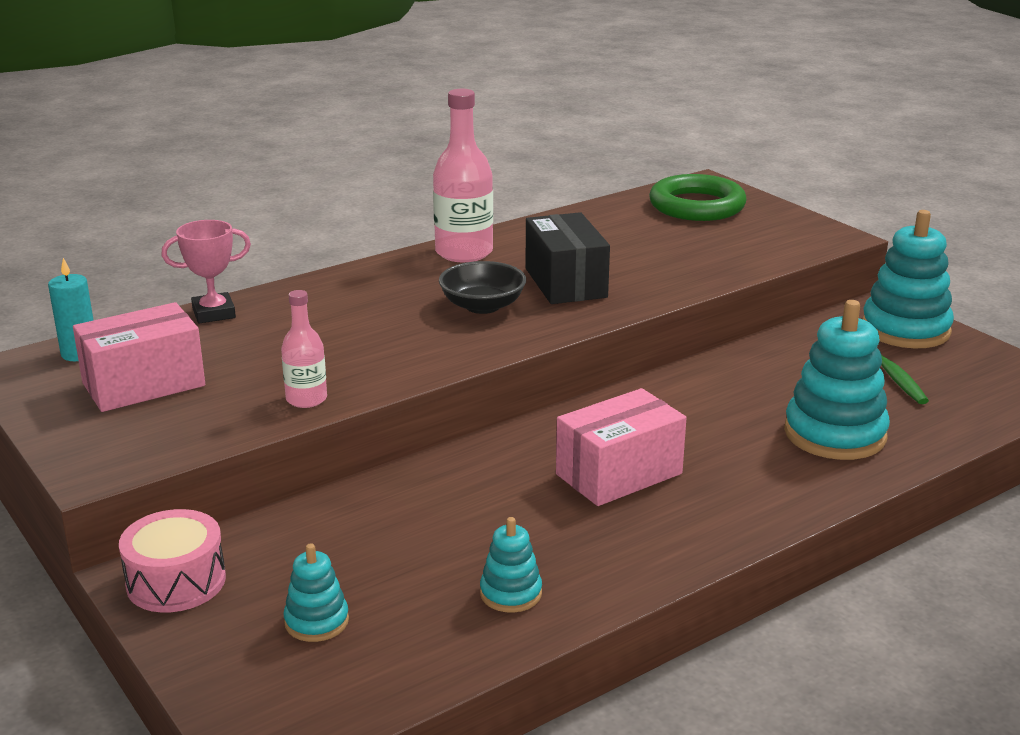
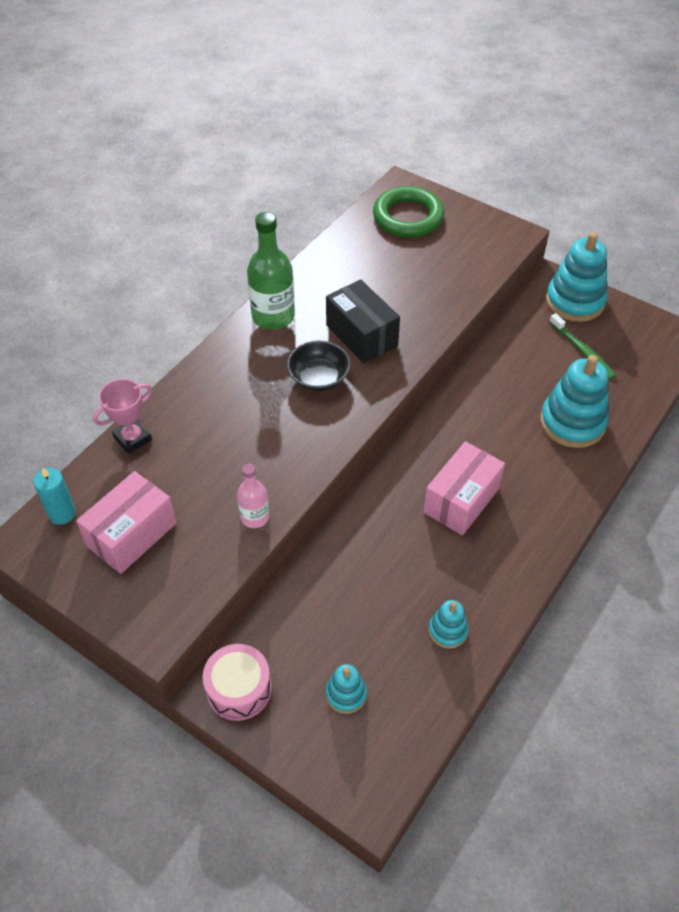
camera: 20 degrees left, 25 degrees up
(464, 252) = (273, 316): pink bottle -> green bottle

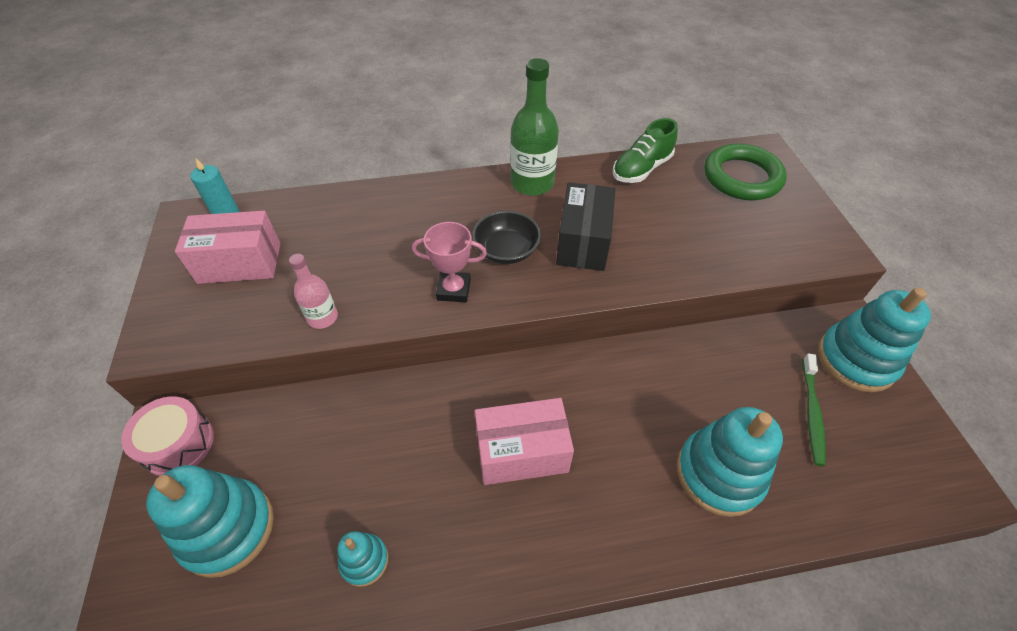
camera: 45 degrees right, 0 degrees up
(132, 438) = (330, 200): pink trophy -> pink trophy (454, 290)
(336, 253) = (641, 169): none -> green shoe
(346, 694) = (227, 529): turquoise stacking toy -> turquoise stacking toy, size x1.96

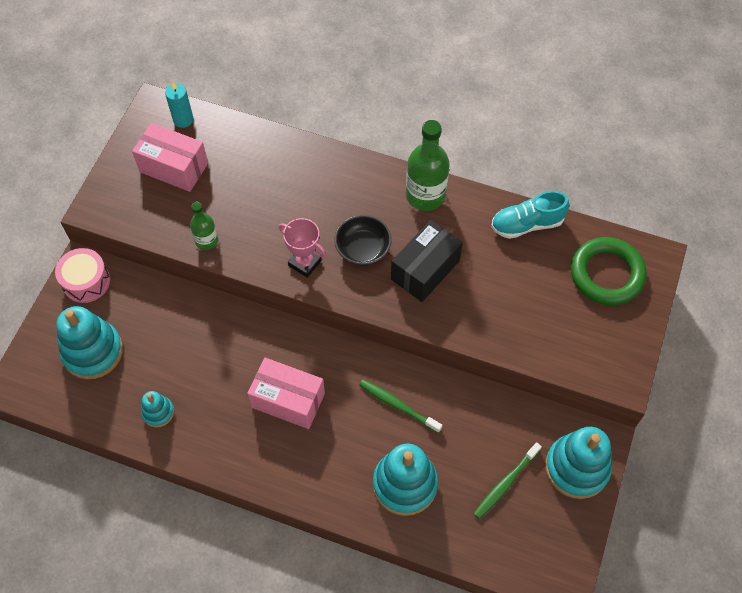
camera: 30 degrees right, 10 degrees up
(322, 317) = (206, 241): pink bottle -> green bottle
(641, 169) = (527, 224): green shoe -> turquoise shoe
(644, 393) = (398, 405): none -> green toothbrush

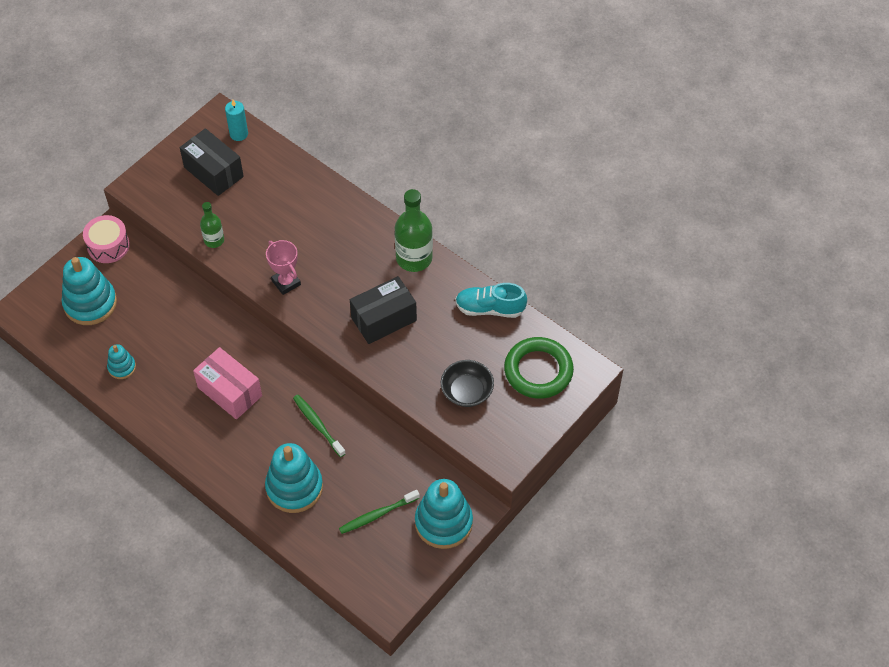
camera: 20 degrees right, 5 degrees down
(174, 167) = (213, 172): pink box -> black box
(363, 249) = (340, 286): black bowl -> black bowl (467, 391)

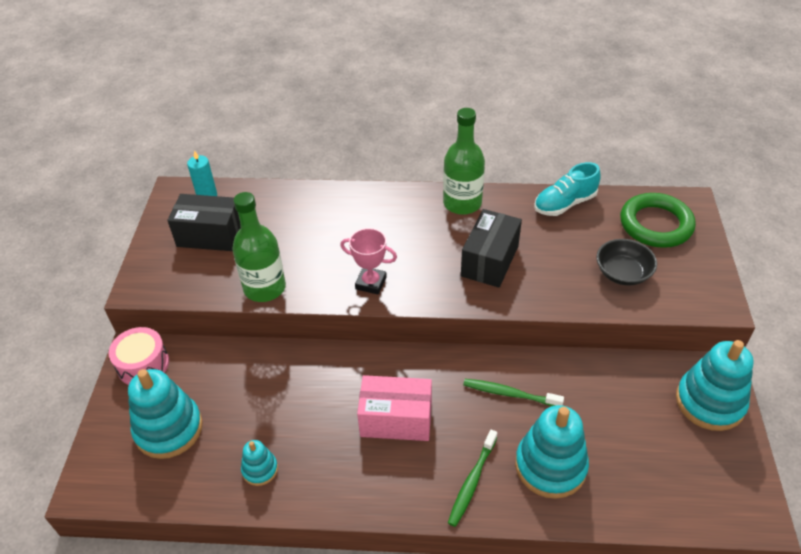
camera: 35 degrees left, 10 degrees down
(214, 240) = (264, 288): green bottle -> green bottle, size x1.76
(378, 514) = (650, 436): green toothbrush -> green toothbrush (472, 481)

